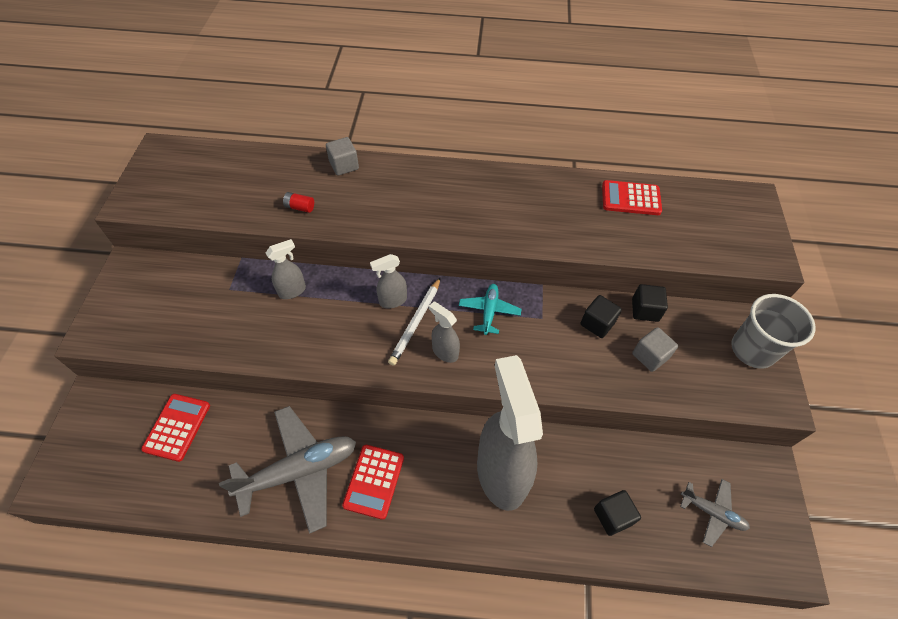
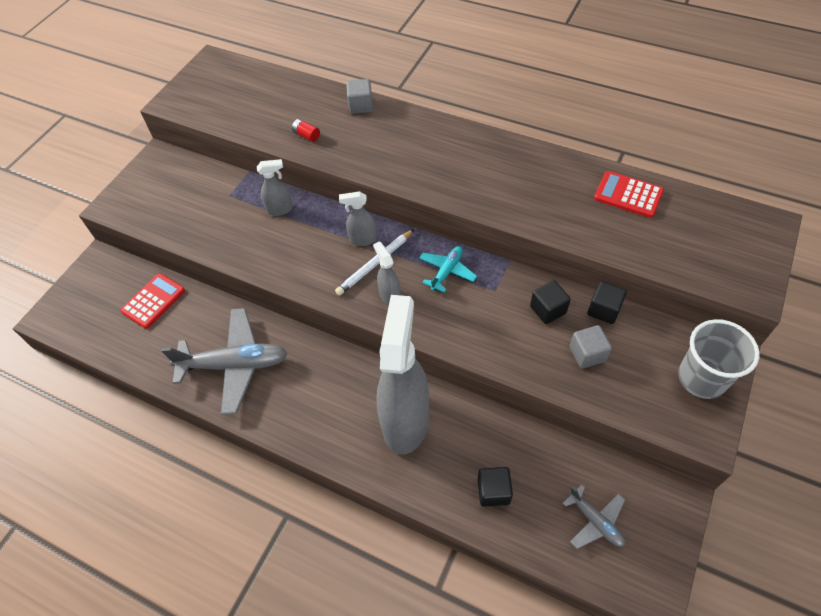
camera: 25 degrees right, 0 degrees up
(374, 481) = (292, 392): red calculator -> none

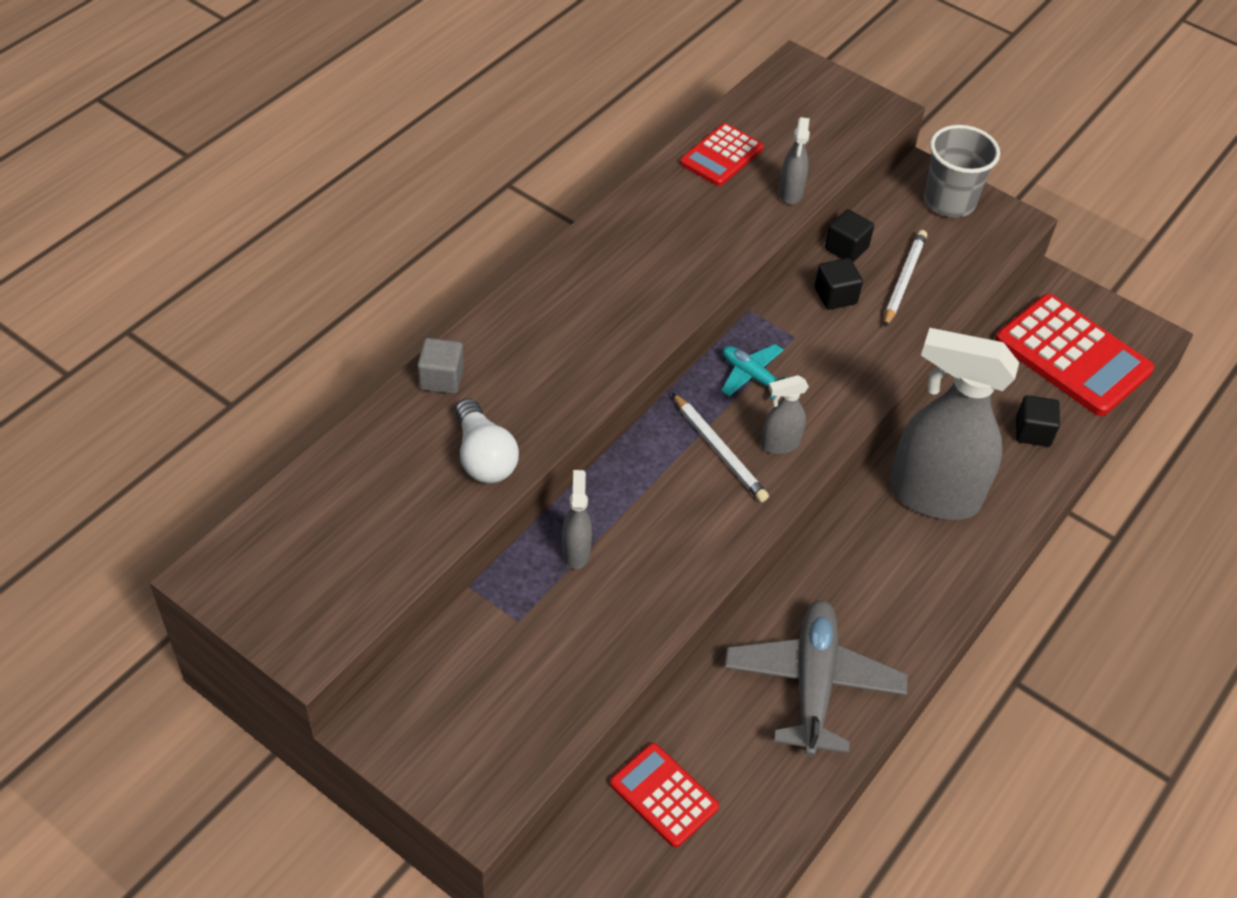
camera: 85 degrees left, 5 degrees down
(306, 135) = (484, 457): red battery -> white light bulb
(362, 239) = (670, 457): grey spray bottle -> grey spray bottle (790, 193)
(587, 354) = (904, 280): grey cube -> white pencil
(595, 521) = (1072, 356): grey plane -> red calculator

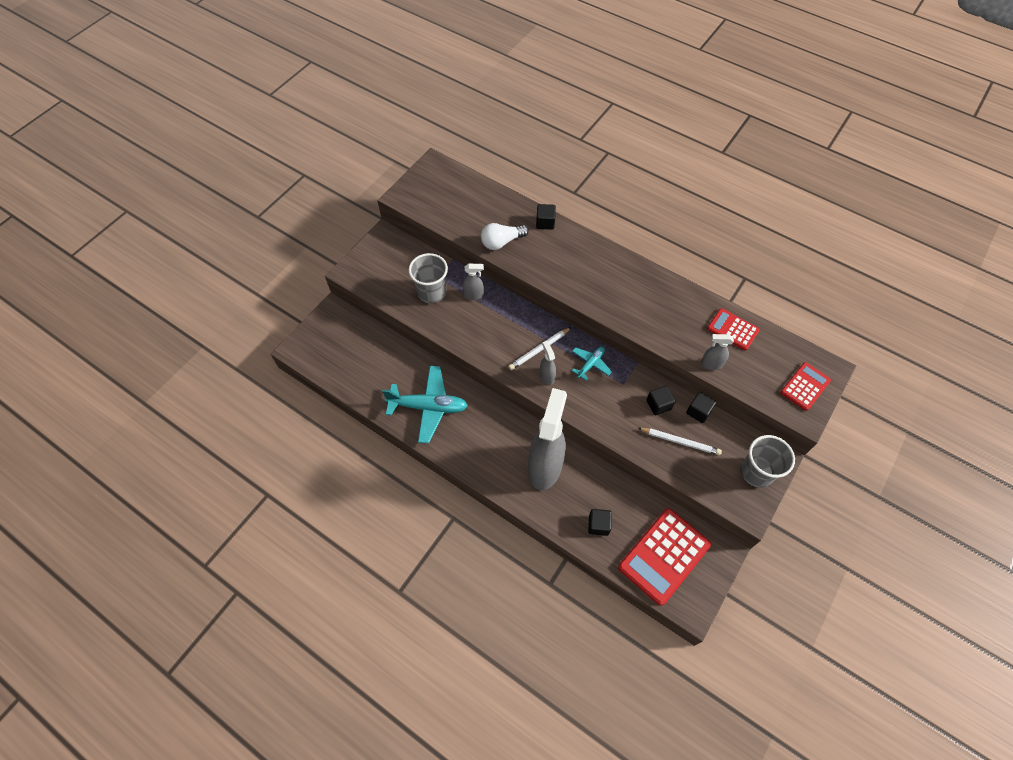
camera: 90 degrees right, 10 degrees up
(441, 378) = (545, 223): grey cube -> black cube
(560, 631) = (432, 292): none -> grey cup
(663, 795) = (372, 349): red calculator -> red calculator (805, 386)
(813, 684) = (428, 407): grey plane -> turquoise plane

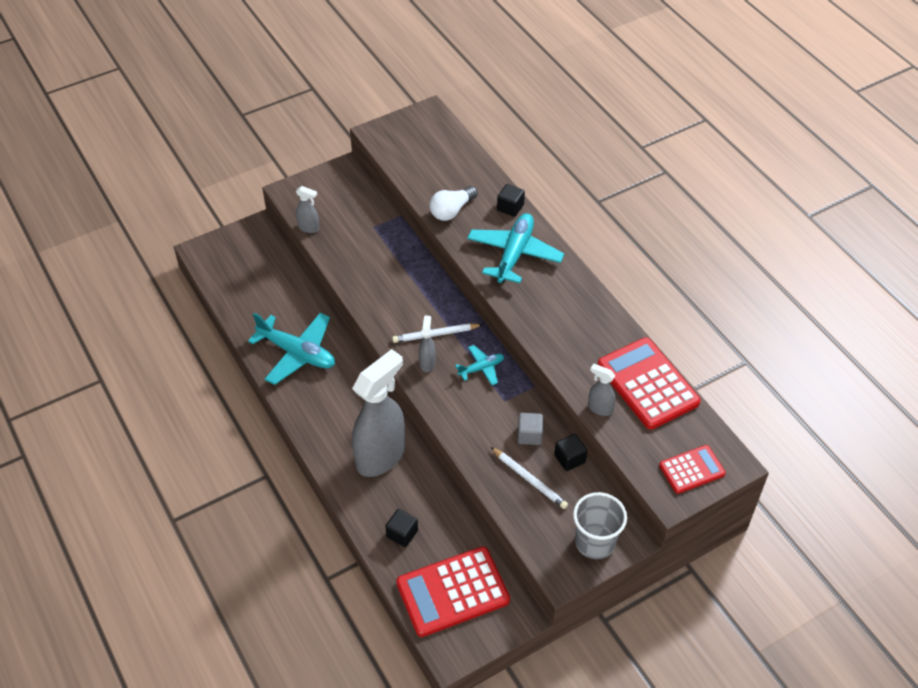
camera: 25 degrees right, 10 degrees down
(432, 292) = (359, 239): grey cup -> none
(474, 295) = (400, 257): grey spray bottle -> grey spray bottle (309, 228)
(501, 242) = (451, 211): white light bulb -> white light bulb turned 45 degrees counterclockwise
(571, 261) = (514, 254): none -> turquoise plane
(658, 405) = (529, 435): black cube -> grey cube
(732, 329) = (647, 384): red calculator -> red calculator, size x1.76

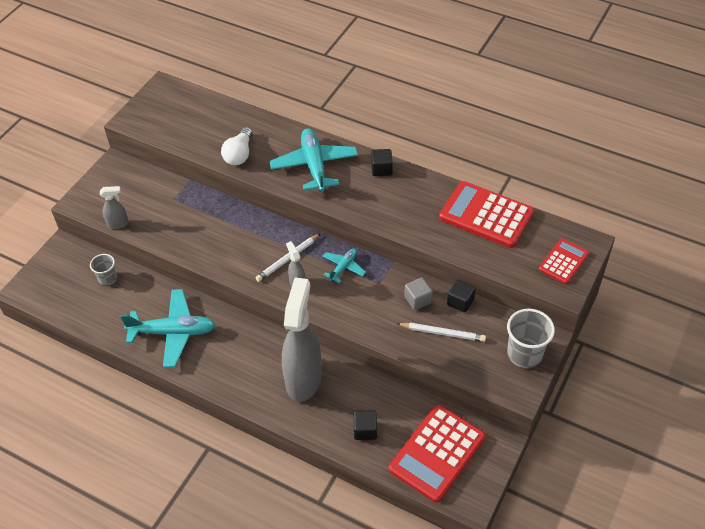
camera: 30 degrees left, 0 degrees up
(275, 275) = (107, 278): none -> grey cup
(510, 207) = (284, 132): black cube -> black cube (381, 169)
(600, 408) = (465, 250): grey spray bottle -> none

